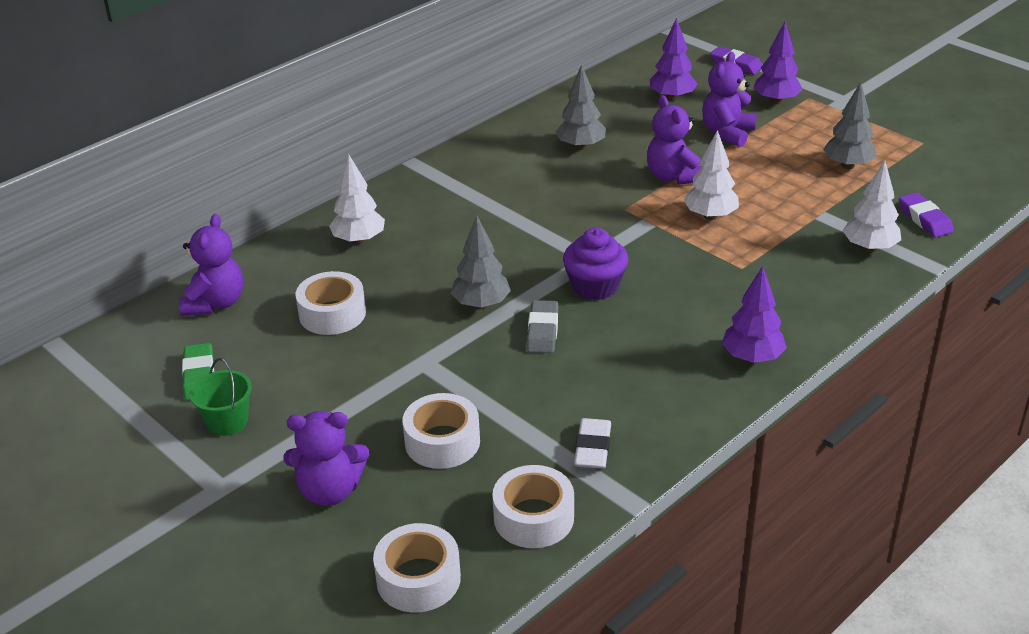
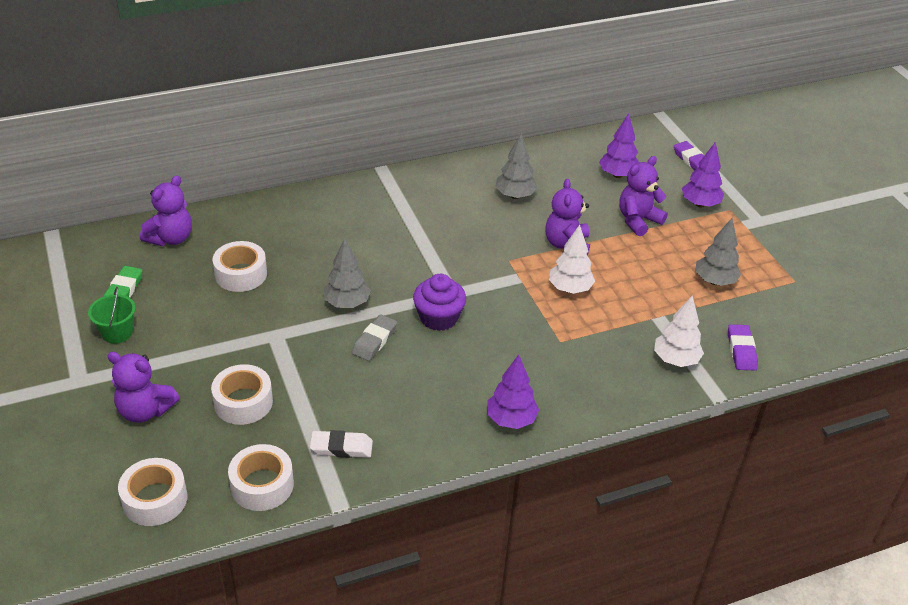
camera: 20 degrees right, 5 degrees up
(359, 240) = (299, 221): white tree -> none
(592, 448) = (341, 447): white eraser -> white eraser turned 60 degrees clockwise

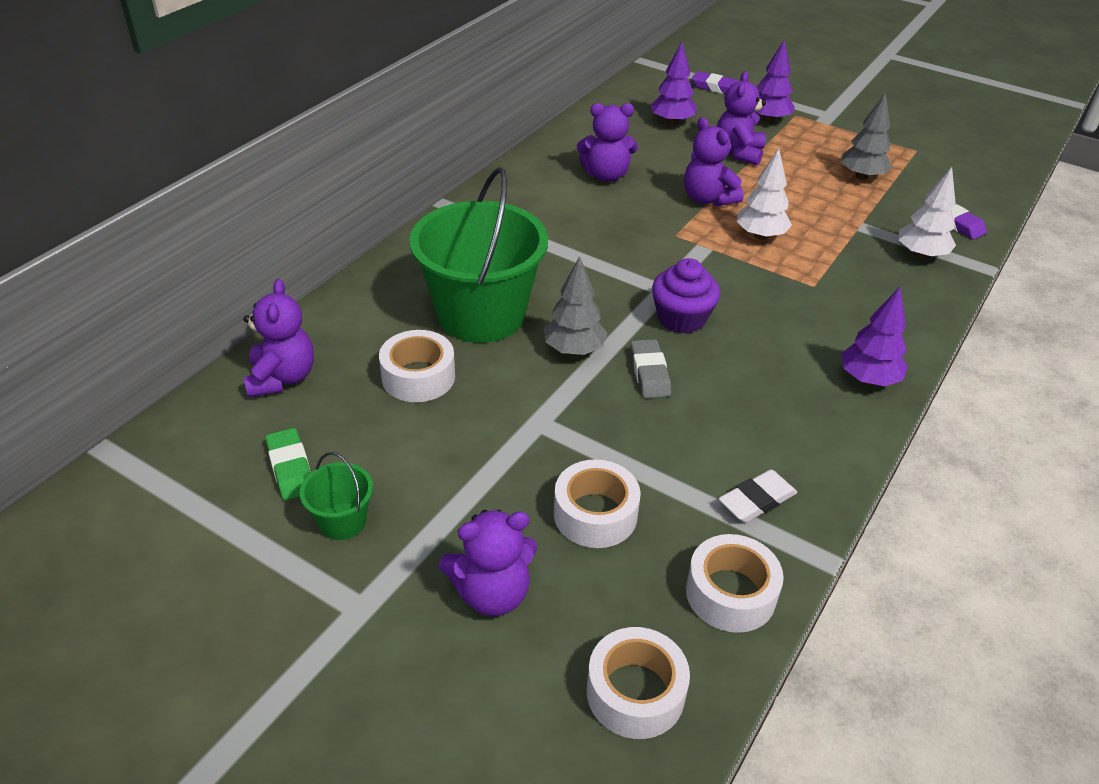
camera: 35 degrees left, 0 degrees up
(319, 254) = (481, 314): none -> green bucket
(515, 196) = (606, 175): grey tree -> purple teddy bear

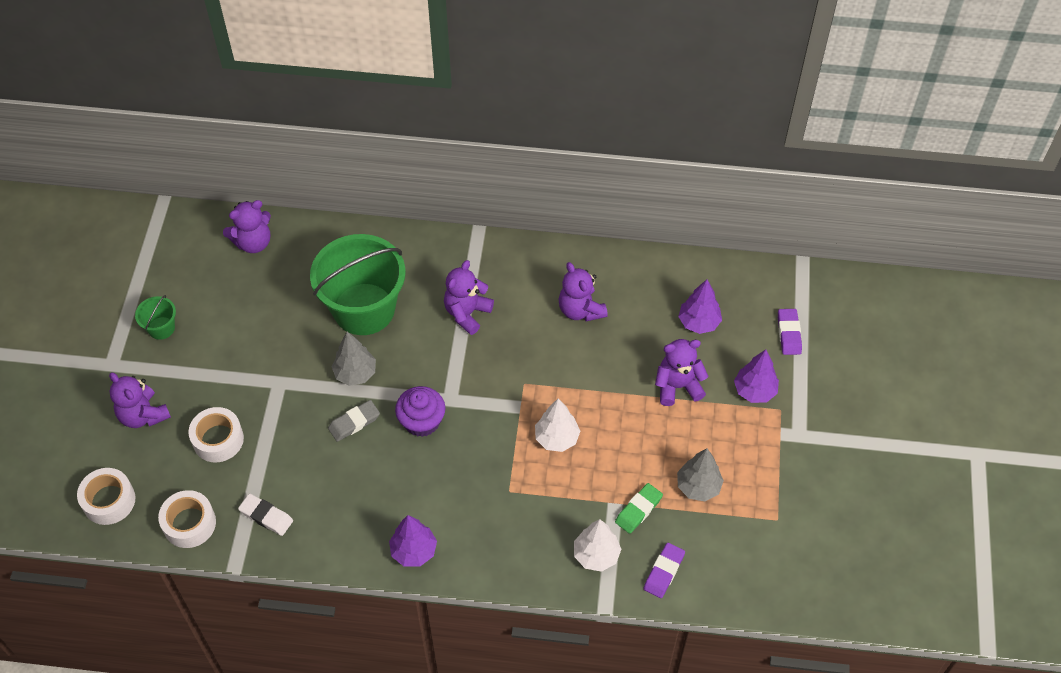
camera: 65 degrees right, 15 degrees up
(290, 468) = (187, 286): green eraser -> green eraser (638, 510)
(418, 377) = (288, 305): white tape -> none
(708, 199) = (589, 388): purple teddy bear -> purple teddy bear (467, 313)

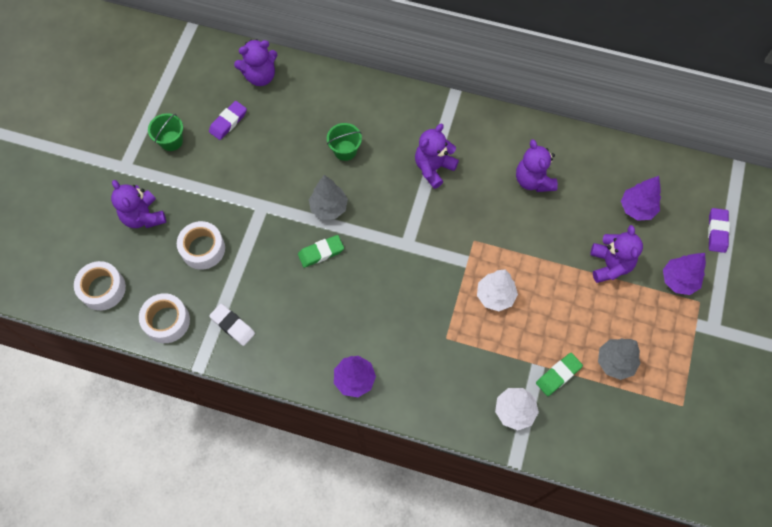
camera: 10 degrees right, 10 degrees up
(354, 422) = (321, 252): grey eraser -> green eraser
(364, 309) = (345, 150): green bucket -> green bucket, size x0.43
(422, 421) = (379, 261): purple cupcake -> none
(664, 572) = (573, 437): purple eraser -> purple eraser (228, 122)
(677, 386) = (610, 265): purple teddy bear -> purple teddy bear turned 90 degrees clockwise

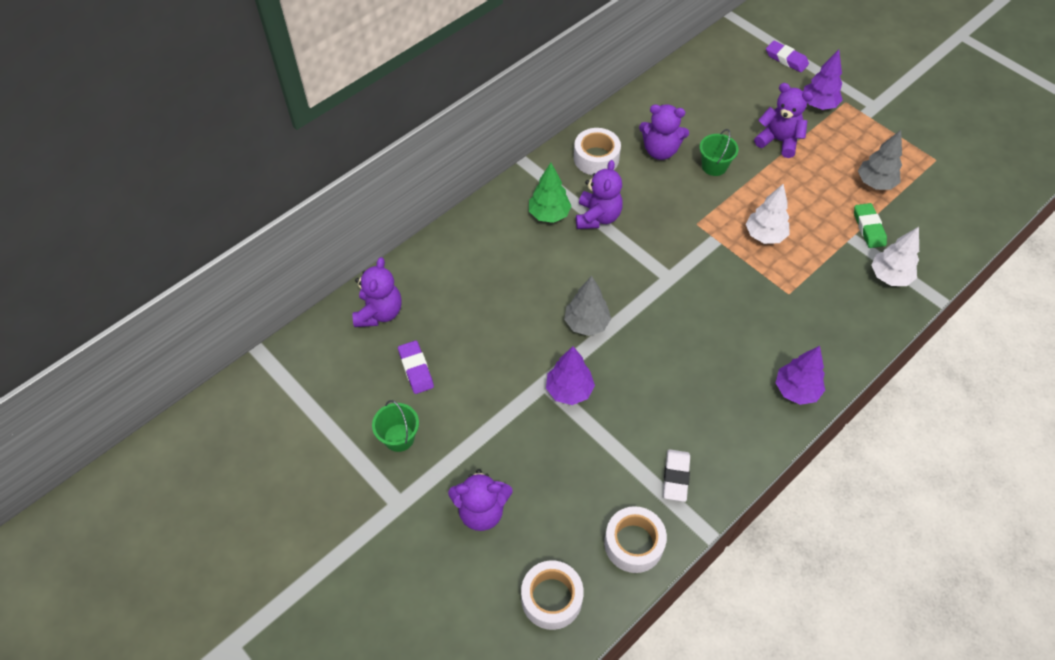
camera: 60 degrees left, 10 degrees down
(203, 249) = (563, 465): white tape -> white tape (596, 158)
(233, 325) = (676, 477): white eraser -> white eraser turned 60 degrees counterclockwise
(321, 252) = (635, 354): green eraser -> none
(345, 150) = (527, 279): green bucket -> green bucket (714, 166)
(414, 134) = (549, 214): none -> green tree
(433, 168) = (597, 217): purple teddy bear -> purple teddy bear turned 150 degrees counterclockwise
(637, 208) = (733, 96): purple tree -> purple tree (569, 390)

